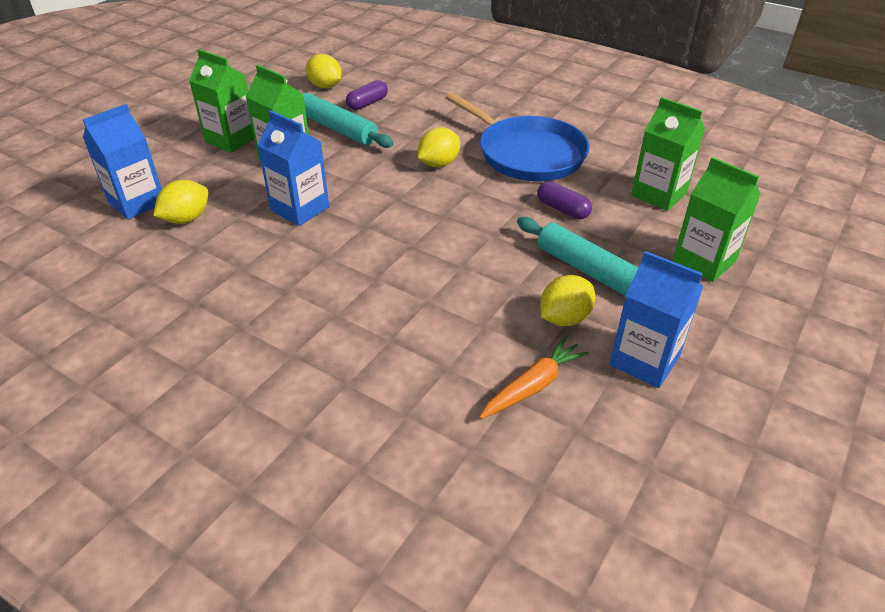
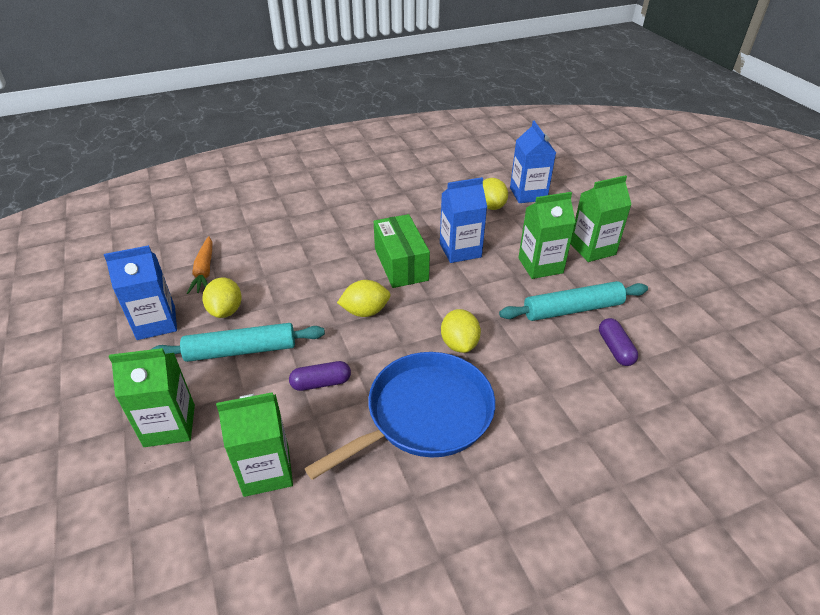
camera: 125 degrees right, 0 degrees up
(325, 86) = (675, 334): yellow lemon -> yellow lemon (365, 311)
(361, 236) = (401, 264): none -> green box
(527, 154) = (424, 414): blue pan -> blue pan turned 150 degrees clockwise

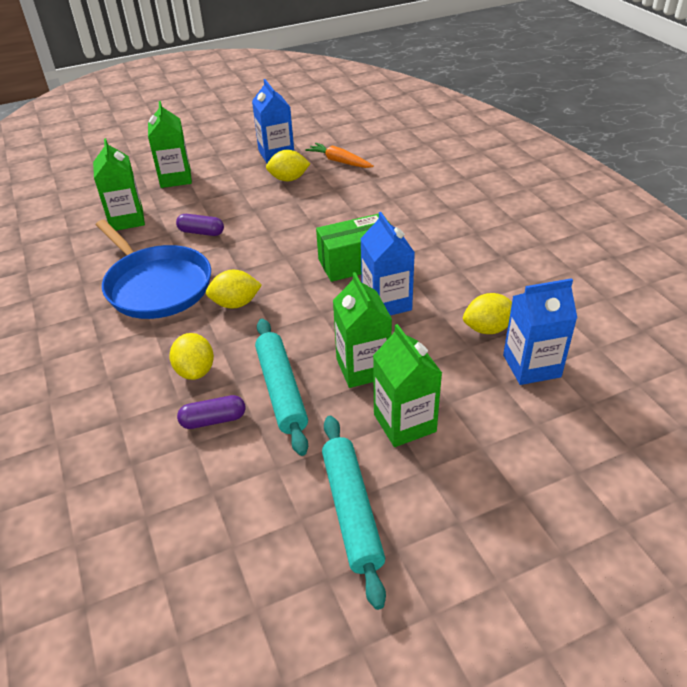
camera: 90 degrees right, 0 degrees up
(204, 271) = (339, 161): orange carrot -> orange carrot turned 45 degrees clockwise
(241, 351) = (242, 193): turquoise rolling pin -> turquoise rolling pin (351, 511)
(321, 383) = (201, 232): purple capsule -> purple capsule turned 60 degrees counterclockwise
(365, 311) = (284, 246): yellow lemon -> yellow lemon (195, 371)

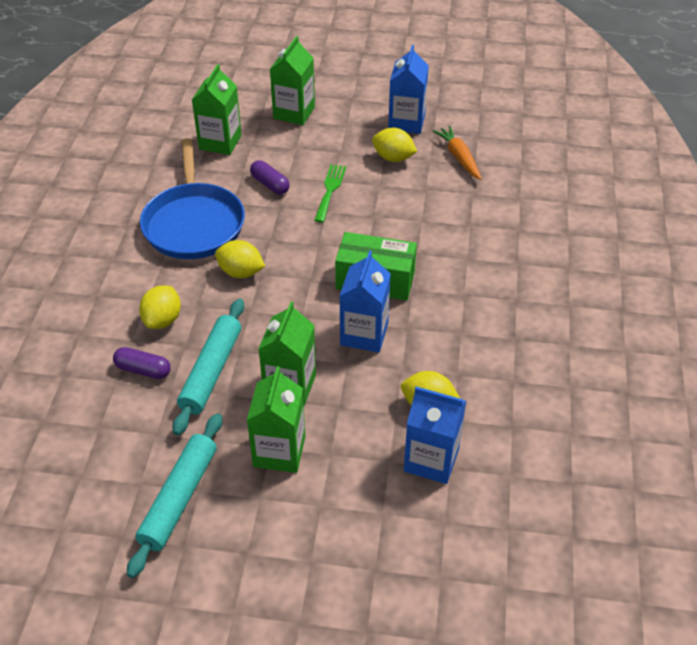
camera: 30 degrees right, 5 degrees up
(258, 218) = (330, 190): none -> green fork

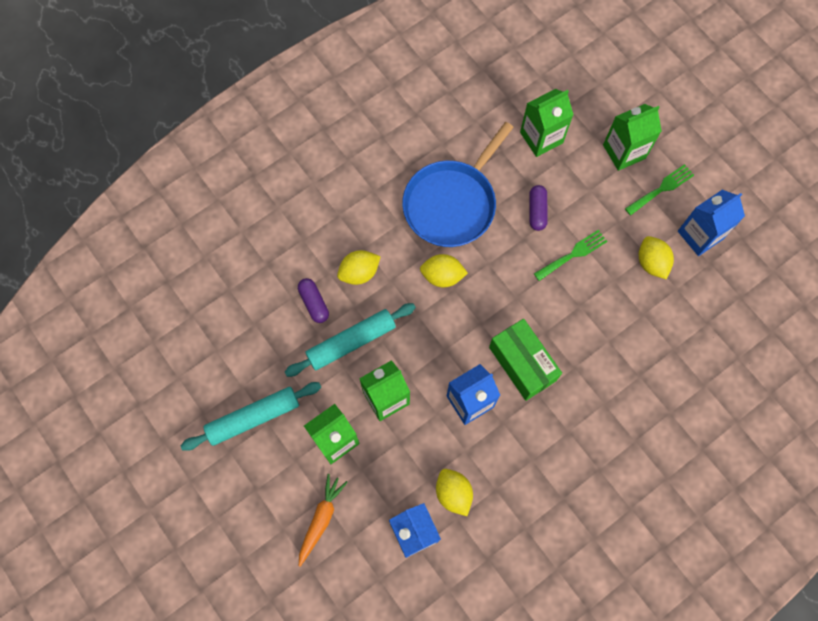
camera: 45 degrees right, 25 degrees up
(241, 272) = (442, 276): yellow lemon -> yellow lemon turned 60 degrees counterclockwise
(347, 115) = (661, 189): none -> green fork
(459, 157) = (702, 305): orange carrot -> orange carrot (321, 519)

